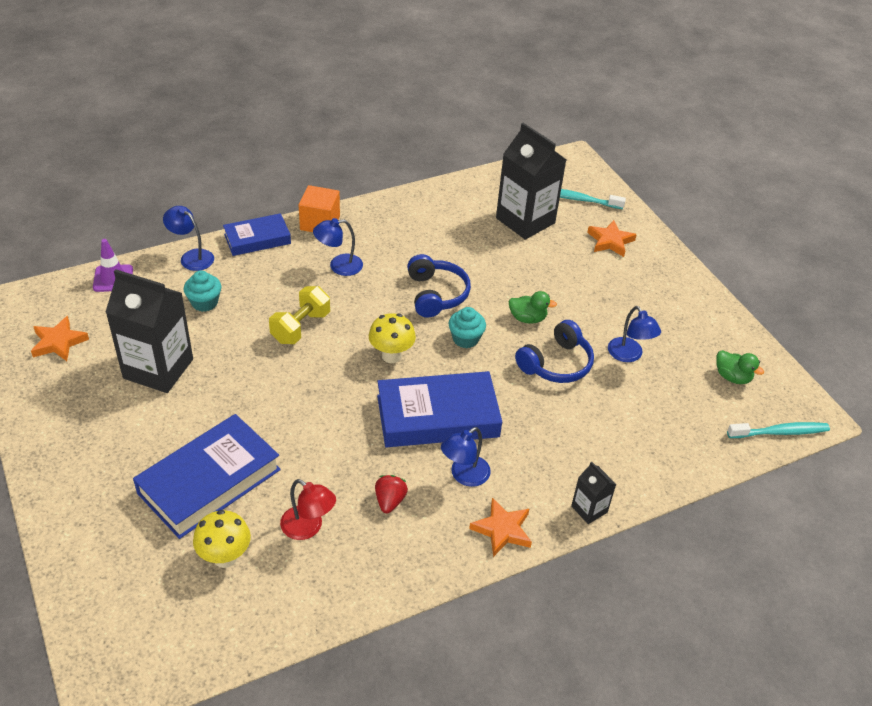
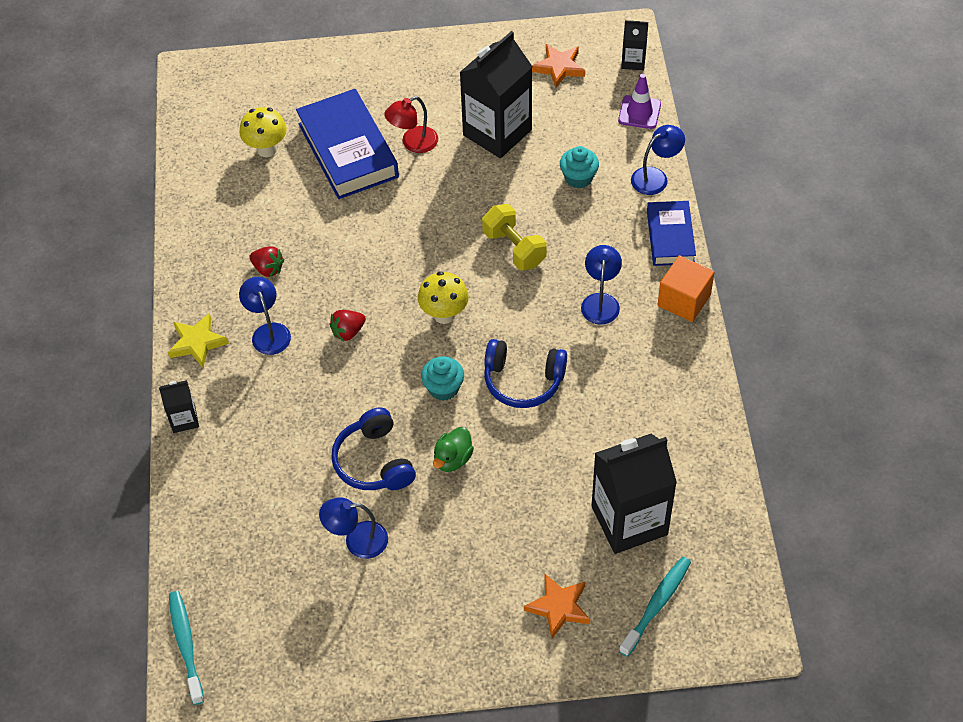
camera: 115 degrees right, 10 degrees up
(44, 293) = (633, 61): none -> black carton
(308, 528) = (268, 207): red lamp -> red lamp (413, 143)
(437, 416) = (348, 332): blue book -> red strawberry
(502, 530) = (197, 343): orange star -> yellow star
(732, 377) = (281, 637): green duck -> none
(780, 432) = (186, 645): turquoise toothbrush -> turquoise toothbrush turned 150 degrees clockwise

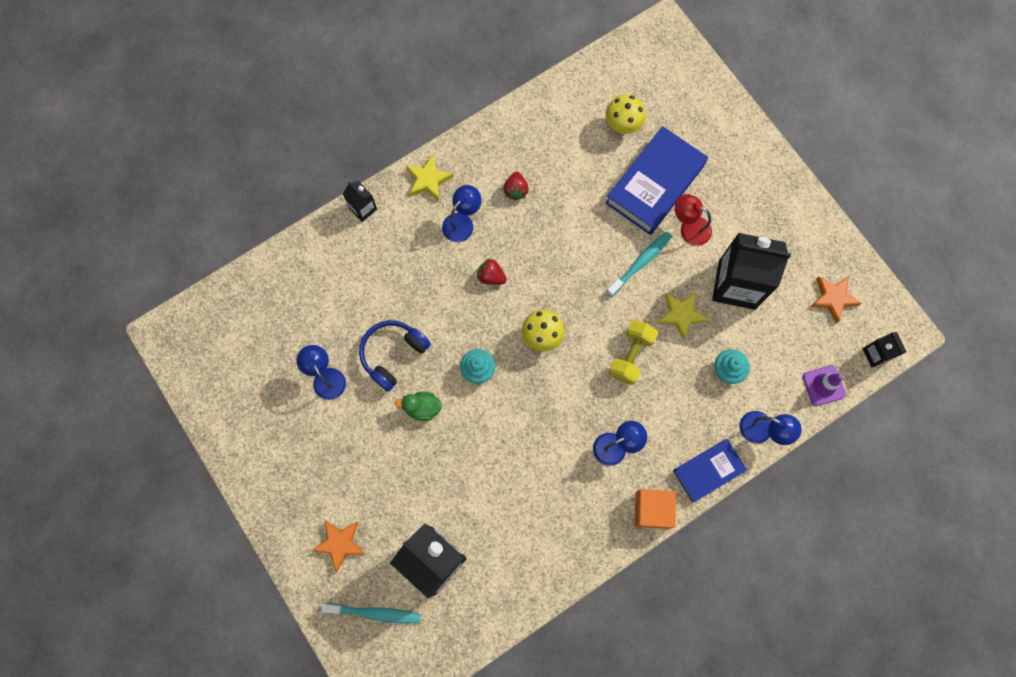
camera: 60 degrees right, 20 degrees up
(186, 645) = (199, 311): turquoise toothbrush -> turquoise toothbrush (640, 263)
(498, 189) = (681, 314): none -> yellow star
(523, 381) = (513, 424): blue headphones -> none

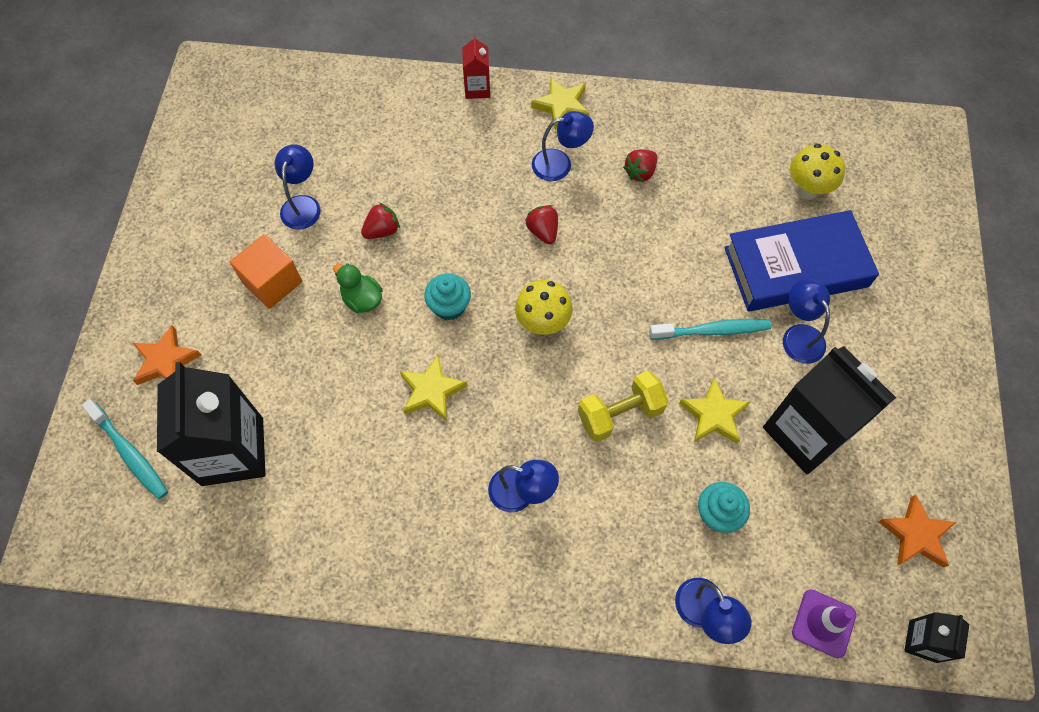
camera: 40 degrees right, 10 degrees down
(363, 208) = (477, 88): black carton -> red carton
(393, 354) = (382, 230): blue headphones -> red strawberry
(514, 430) = (431, 391): none -> yellow star
(652, 510) = (500, 593): orange cube -> orange cube (272, 282)
(689, 228) = (799, 335): red lamp -> blue lamp
(708, 471) = (601, 604): blue book -> none

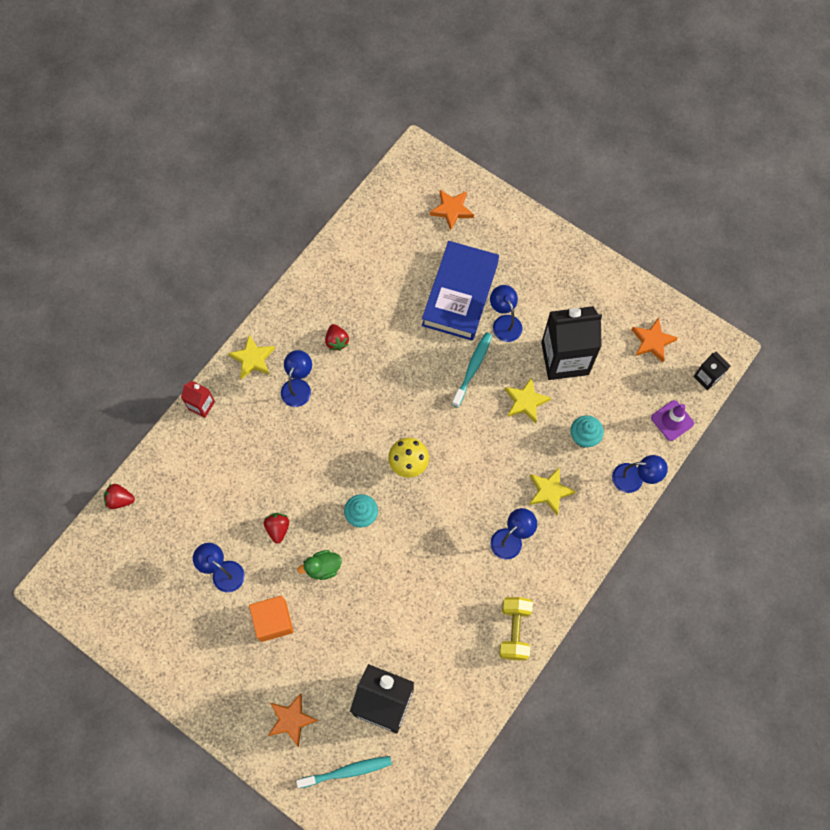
camera: 60 degrees left, 5 degrees up
(431, 391) = (414, 557): yellow star -> yellow star (549, 491)
(543, 231) = (343, 426): red strawberry -> red strawberry (120, 499)
(620, 414) = (494, 454): yellow dumbbell -> yellow dumbbell (514, 630)
(799, 335) = (504, 322): blue lamp -> blue lamp turned 60 degrees clockwise
(807, 190) = (412, 252): yellow mushroom -> none
(894, 202) = (452, 210): none -> orange star

